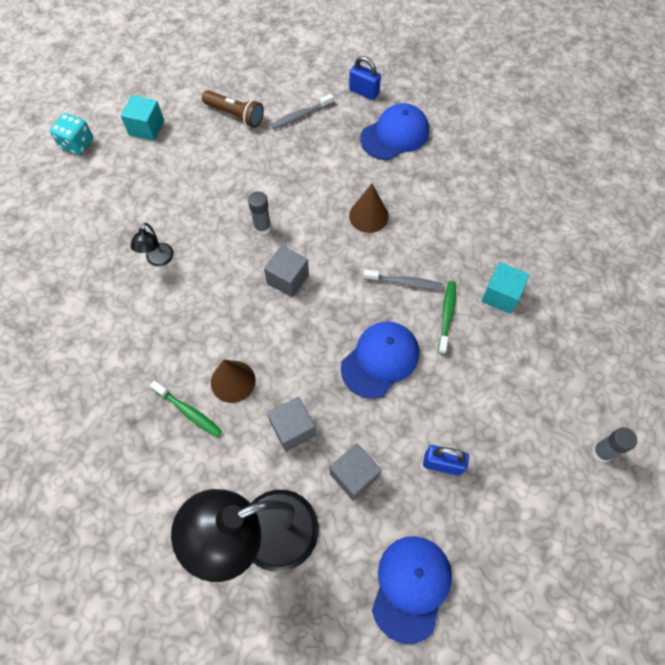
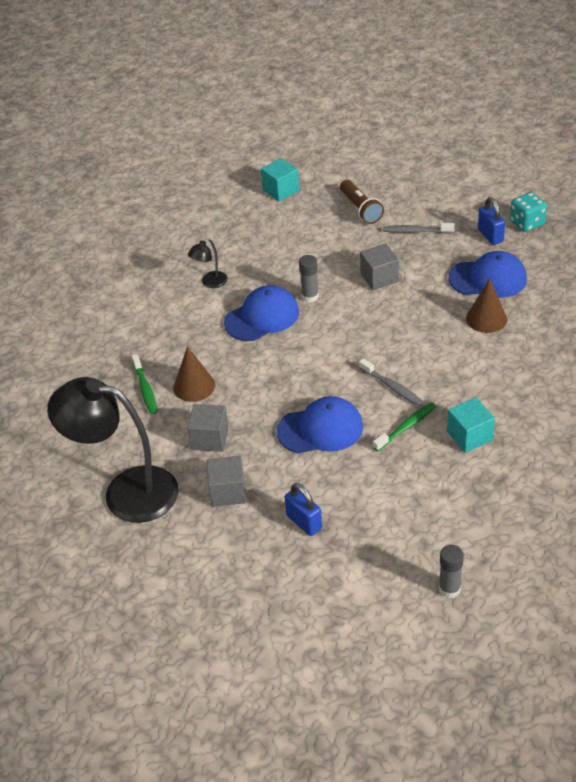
camera: 40 degrees right, 20 degrees down
(77, 144) = (219, 180): turquoise dice -> turquoise dice (527, 223)
(288, 279) = (297, 340): grey cube -> grey cube (379, 278)
(368, 216) = (406, 327): brown cone -> brown cone (486, 318)
(411, 587) = (204, 584): blue cap -> blue cap (262, 317)

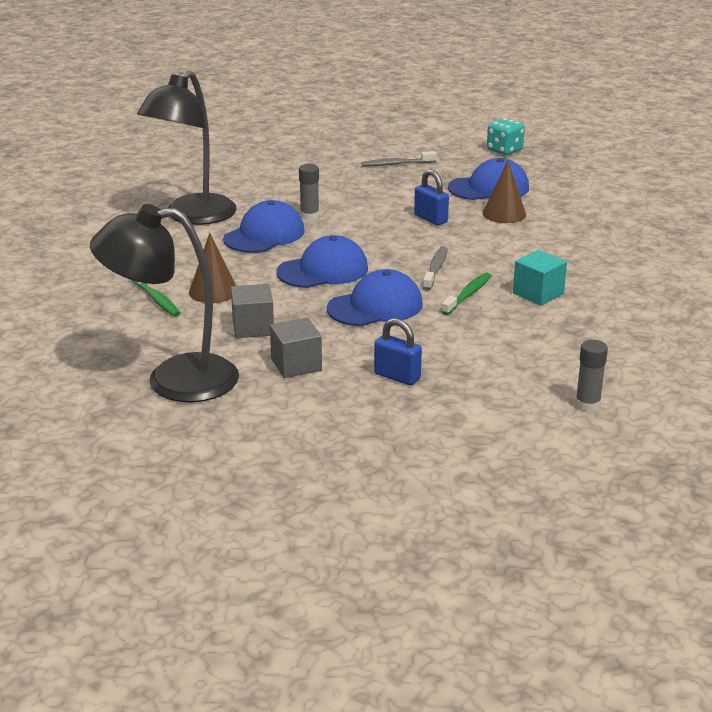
camera: 20 degrees left, 15 degrees down
(210, 283) = (192, 216): black lamp -> black lamp, size x2.39
(281, 190) = (237, 149): turquoise cube -> none
(294, 373) = (323, 270): none -> blue cap
(360, 209) = (329, 154): brown flashlight -> none
(379, 278) = (376, 197): grey cube -> none
(392, 387) = (436, 269): grey toothbrush -> grey toothbrush turned 105 degrees counterclockwise
(490, 235) = (473, 161): blue padlock -> blue padlock (430, 219)

